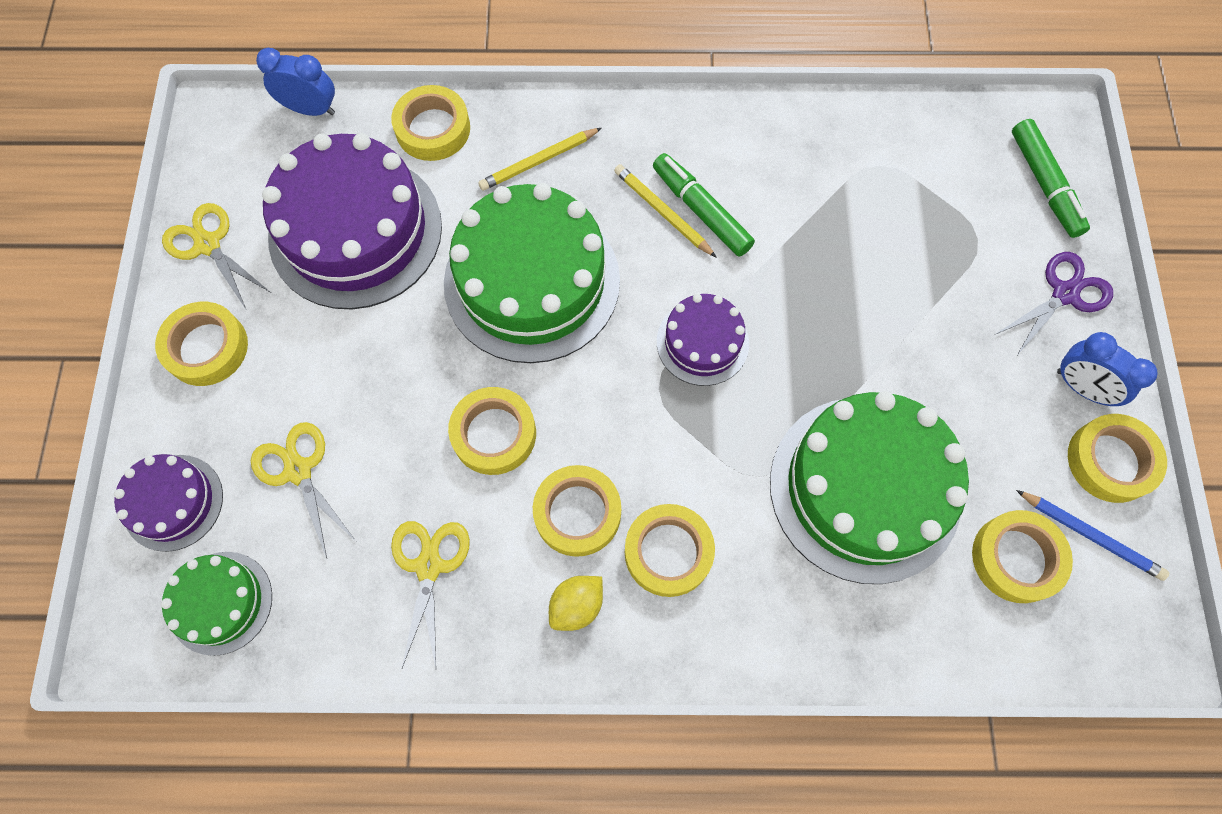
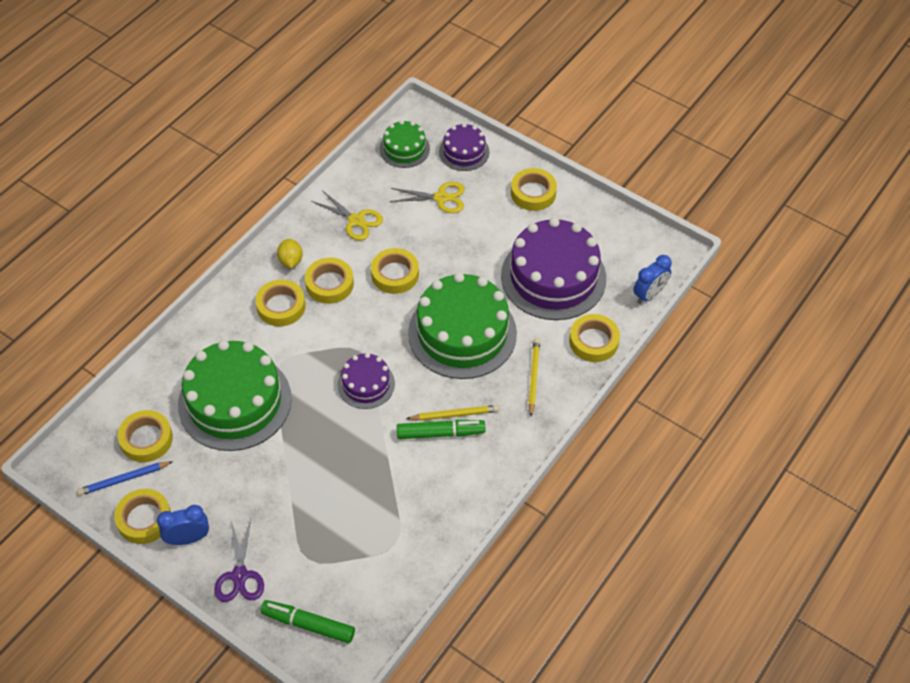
camera: 125 degrees right, 15 degrees down
(208, 244) = (593, 217): yellow scissors -> none

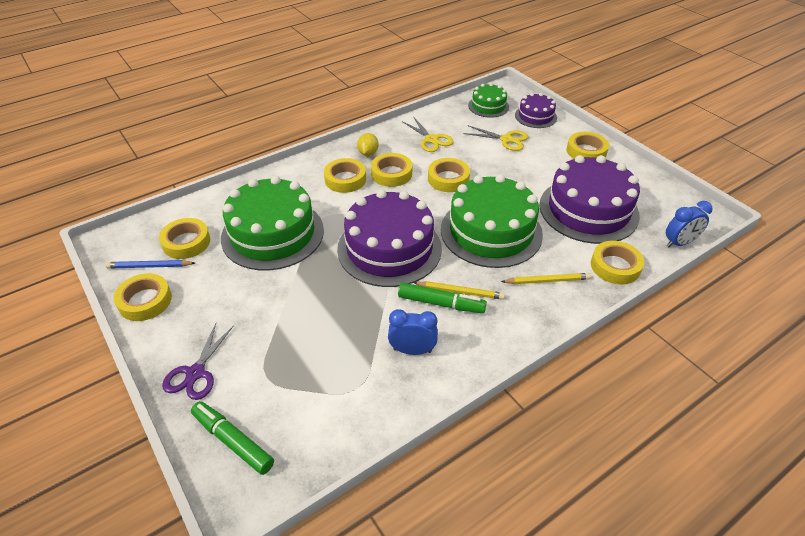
camera: 20 degrees right, 10 degrees down
(188, 538) = (171, 327): blue clock -> blue clock (412, 350)
(366, 384) = (389, 248): purple cake -> purple cake, size x1.95
(533, 377) = (547, 280): yellow pencil -> yellow pencil turned 60 degrees clockwise

